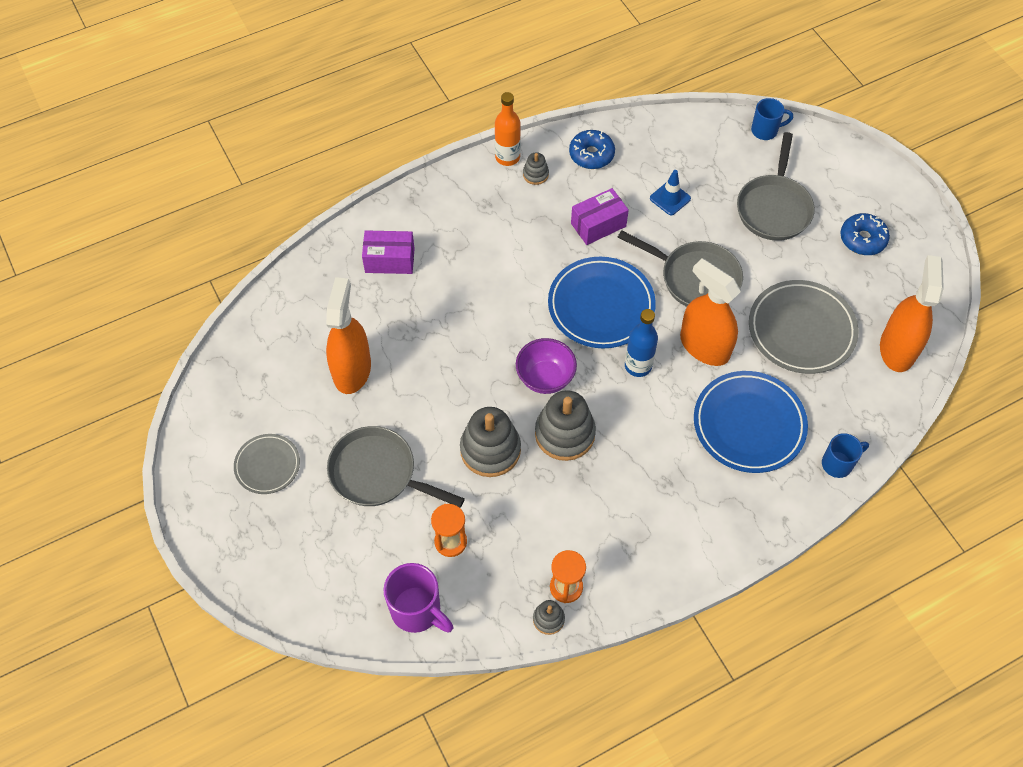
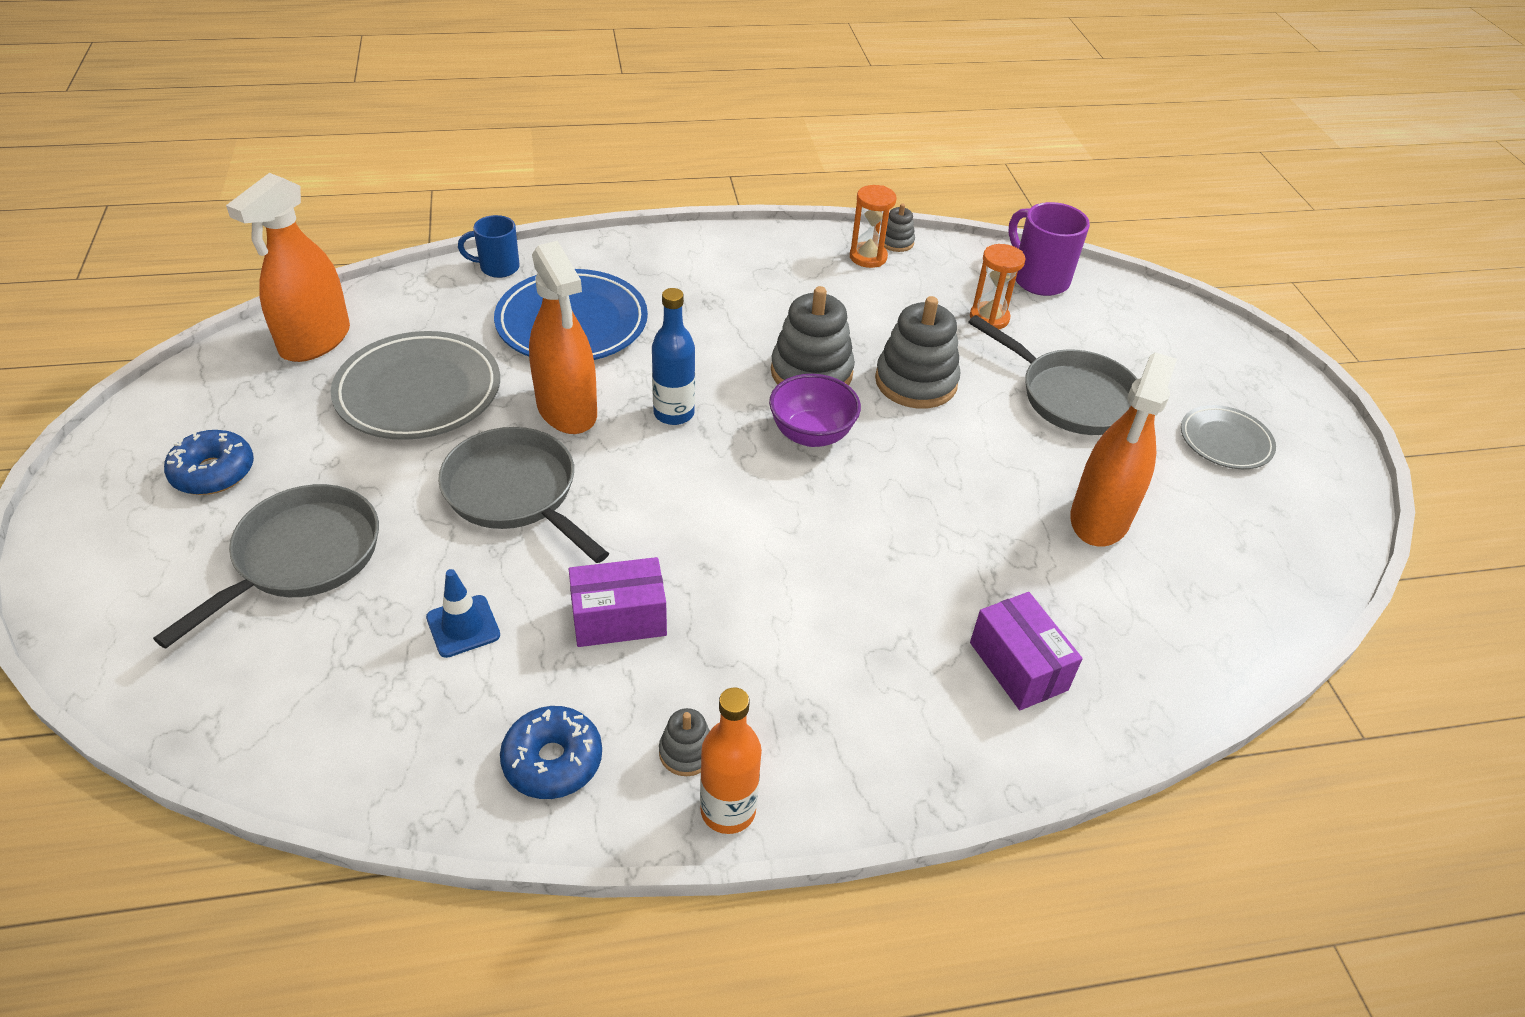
camera: 165 degrees left, 15 degrees down
(389, 260) = (1018, 666): purple box -> purple box turned 45 degrees clockwise
(601, 306) = (684, 497): blue plate -> none
(765, 130) = (178, 703): blue mug -> none

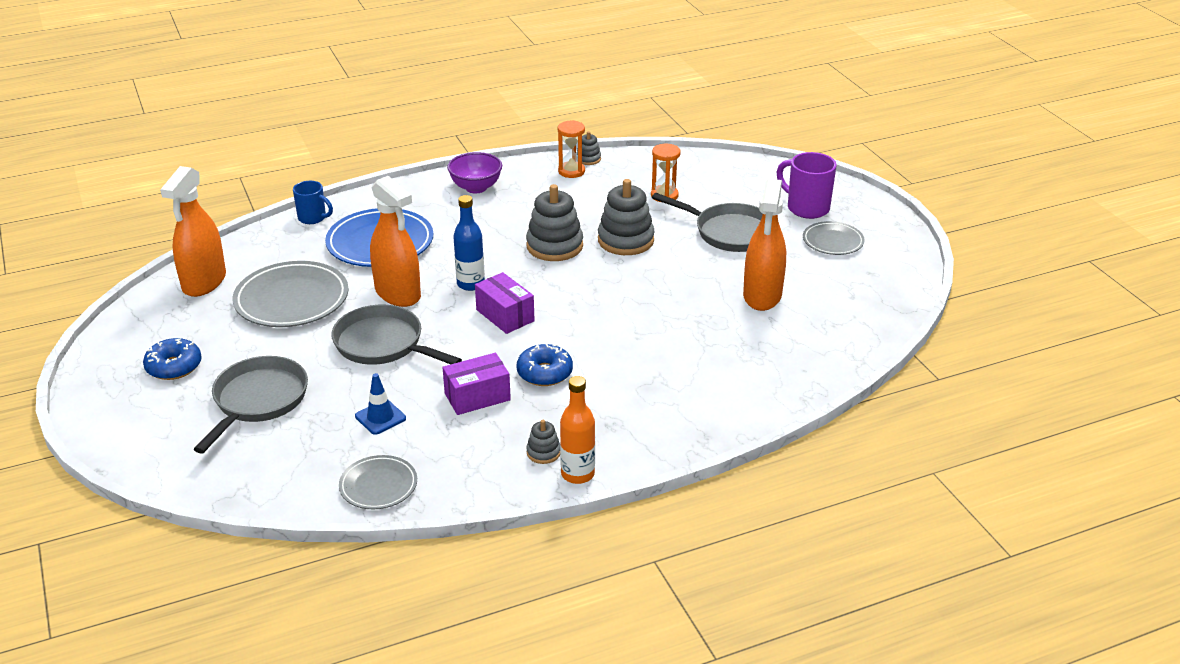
camera: 10 degrees left, 10 degrees down
(411, 761) = (378, 486): none -> grey plate
(498, 268) = (313, 218): blue mug -> blue mug turned 135 degrees counterclockwise
(553, 760) = (464, 470): blue donut -> blue donut (544, 373)
(811, 434) = (566, 281): purple bowl -> purple bowl (476, 188)
(1018, 666) = (729, 378): purple box -> purple box (505, 315)
(1038, 279) = (692, 167): purple mug -> purple mug (806, 208)

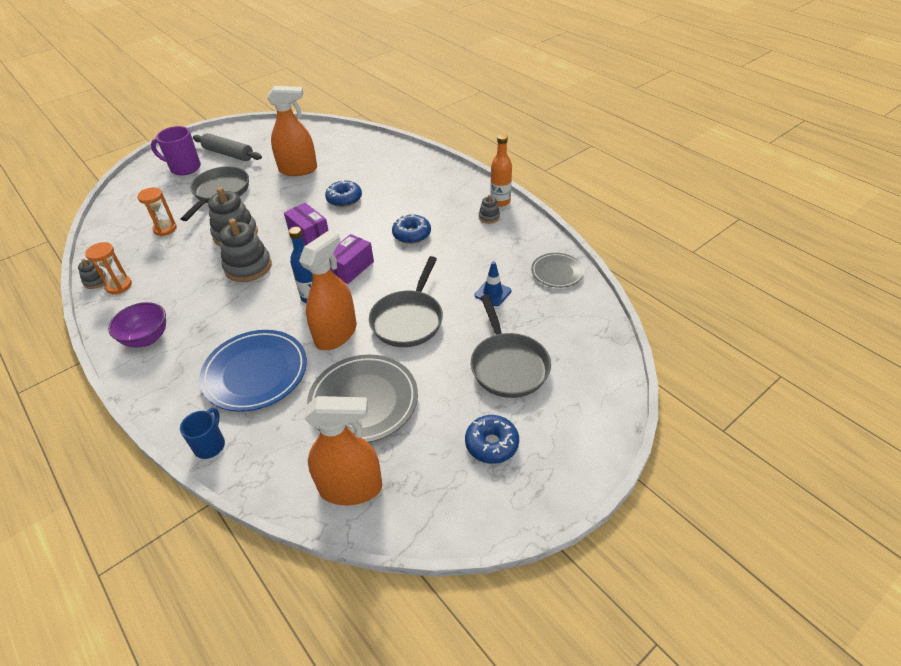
camera: 105 degrees left, 10 degrees up
(258, 401) = (508, 365): grey pan -> grey pan turned 105 degrees counterclockwise
(477, 397) = (449, 256): purple box -> purple box (309, 234)
(663, 327) = (344, 199): none -> blue donut
(806, 208) = (184, 168): purple mug -> purple mug turned 75 degrees clockwise
(833, 241) = (228, 154): grey plate -> grey rolling pin

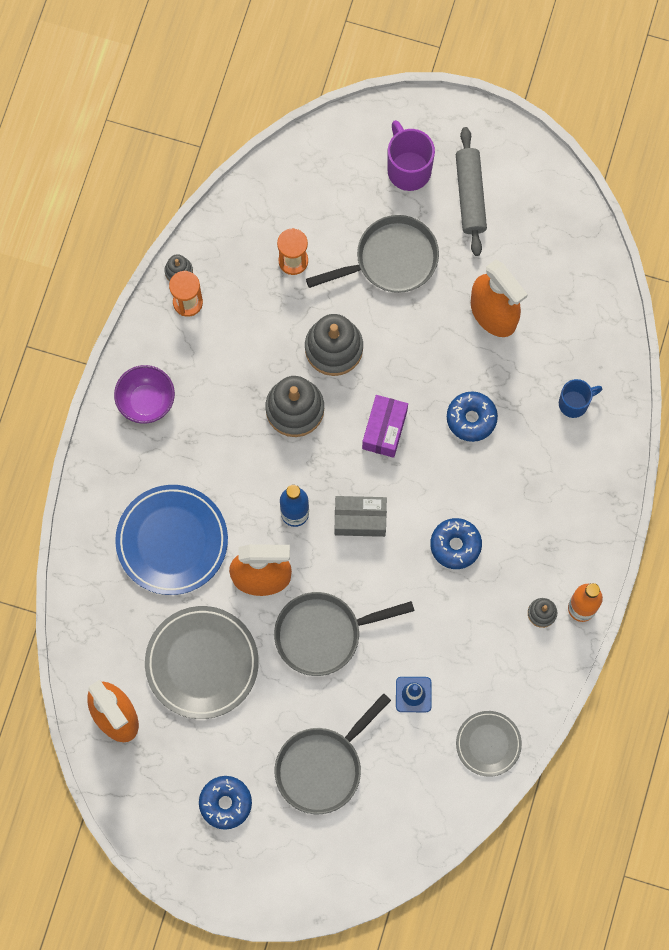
camera: 55 degrees right, 30 degrees up
(210, 445) = (82, 569): blue mug -> blue mug (574, 403)
(351, 268) = (360, 519): purple box -> grey box

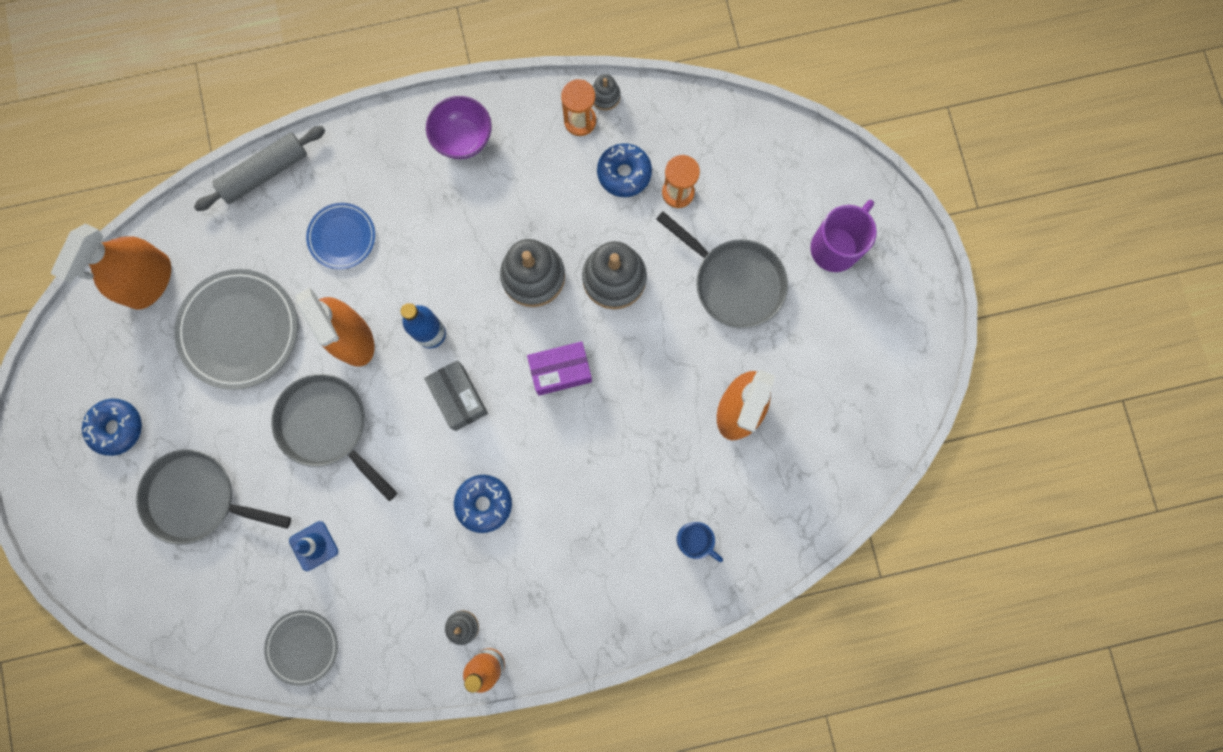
camera: 60 degrees right, 5 degrees up
(172, 541) = (342, 237): blue plate -> blue plate, size x0.57
(470, 195) = (845, 320): grey rolling pin -> grey rolling pin (265, 173)
(471, 418) = (620, 448): blue donut -> blue donut (624, 173)

